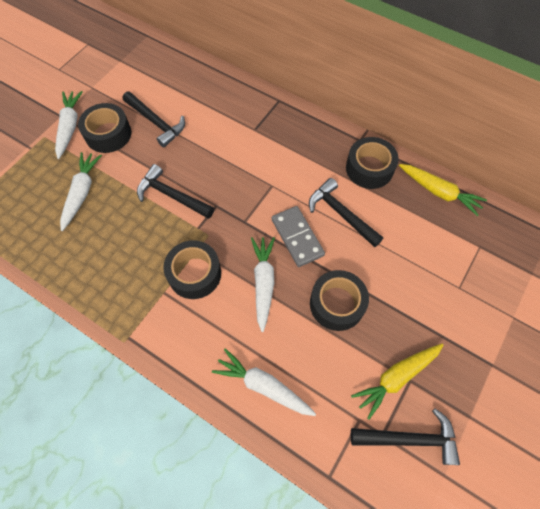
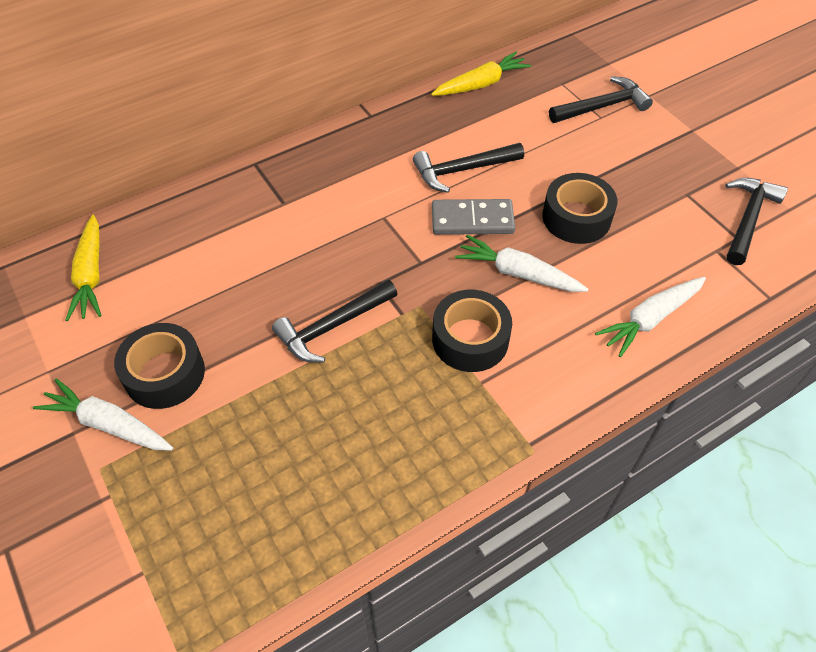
camera: 65 degrees left, 10 degrees down
(82, 193) = (254, 440): white carrot -> none
(156, 123) = (190, 306): black hammer -> black hammer (602, 106)
(369, 168) = (416, 124): black tape -> none
(396, 378) = (681, 203): yellow carrot -> yellow carrot (91, 275)

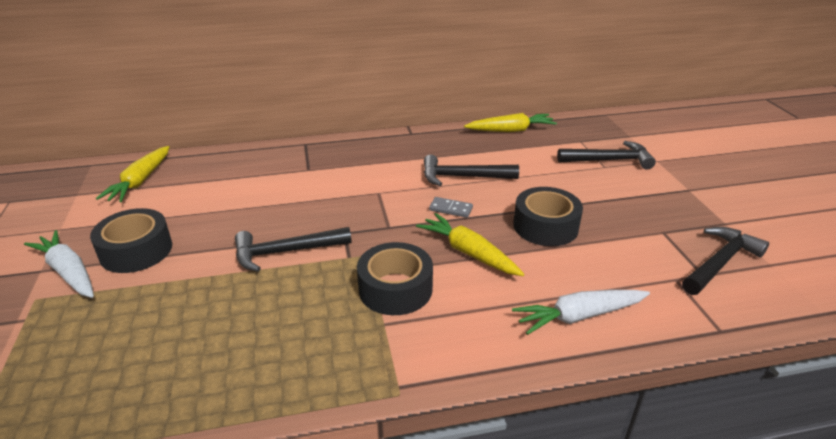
camera: 20 degrees right, 20 degrees down
(472, 220) = (451, 209): grey domino -> grey domino, size x0.55
(518, 273) = (468, 253): white carrot -> yellow carrot

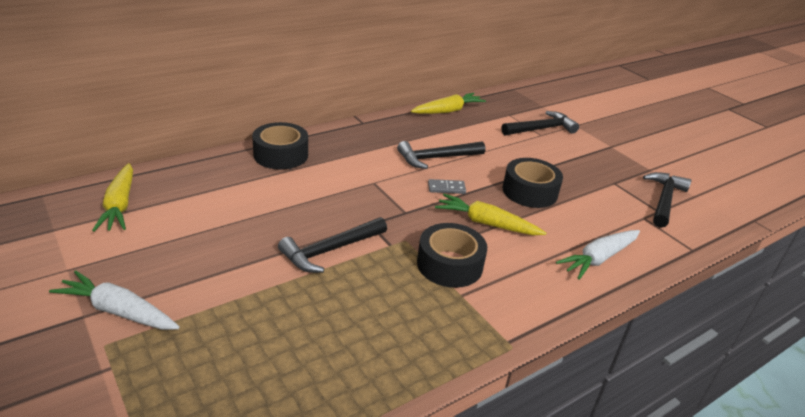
camera: 25 degrees left, 0 degrees up
(136, 251) = (177, 276): black tape -> black tape (281, 155)

